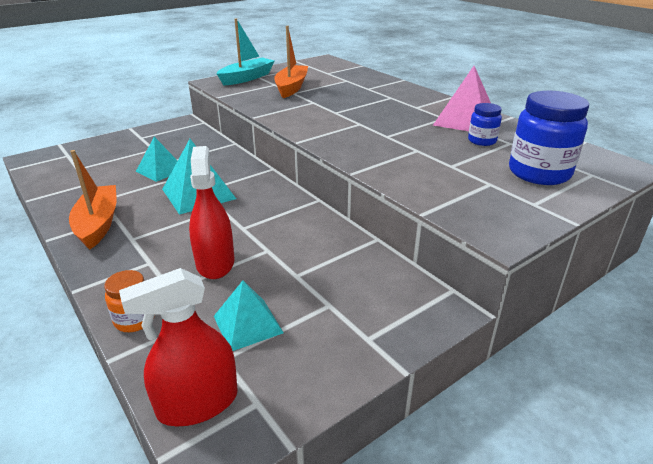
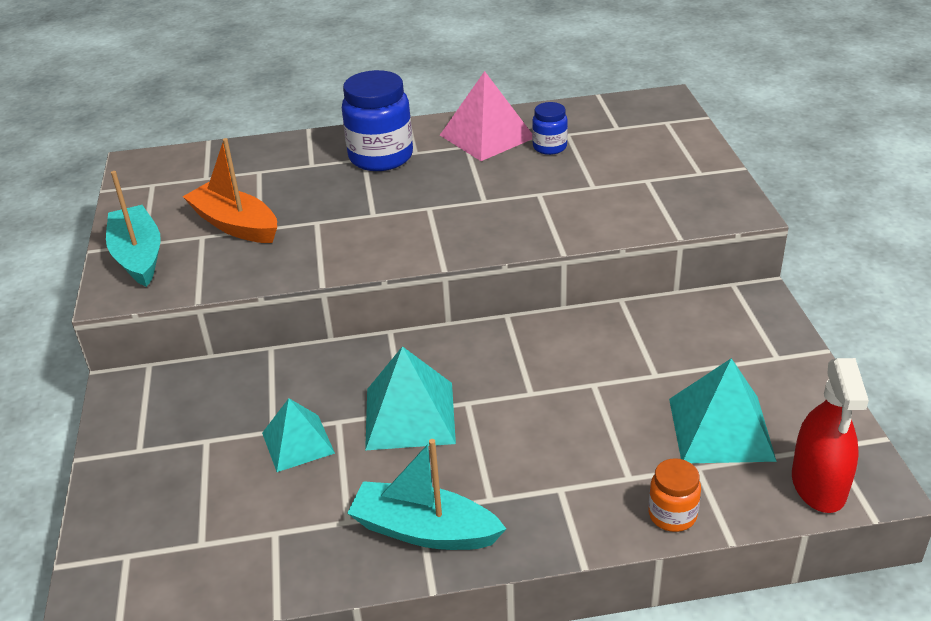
camera: 60 degrees left, 5 degrees up
(98, 224) = (424, 530): orange boat -> turquoise boat
(215, 263) = (595, 431): red spray bottle -> none
(247, 324) = (720, 429): turquoise pyramid -> turquoise pyramid, size x1.51
(539, 173) = (645, 146): blue jar -> blue jar (381, 157)

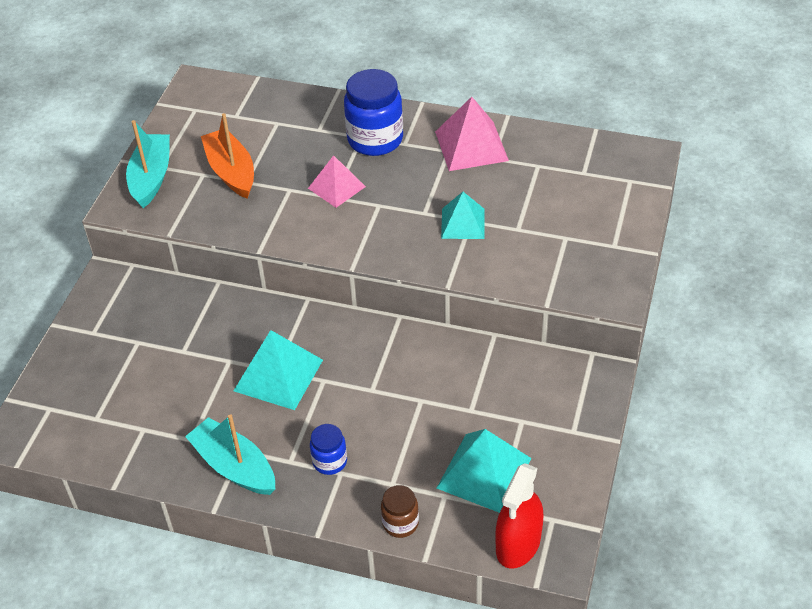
camera: 25 degrees right, 10 degrees up
(298, 443) = (193, 367): turquoise pyramid -> turquoise pyramid (463, 223)
(369, 205) = (336, 187): none -> pink pyramid
(549, 147) = (513, 175): blue jar -> blue jar (330, 461)
(672, 515) = (400, 523): orange jar -> brown jar

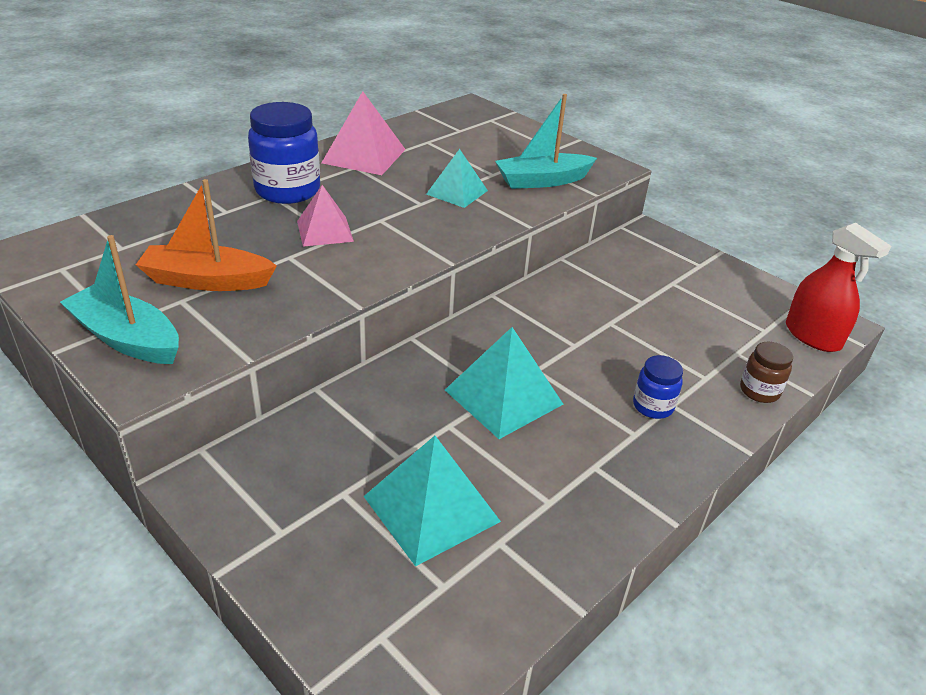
camera: 65 degrees left, 10 degrees down
(234, 466) = (616, 480): turquoise boat -> turquoise boat (542, 181)
(484, 473) = (721, 323): turquoise pyramid -> turquoise pyramid (431, 509)

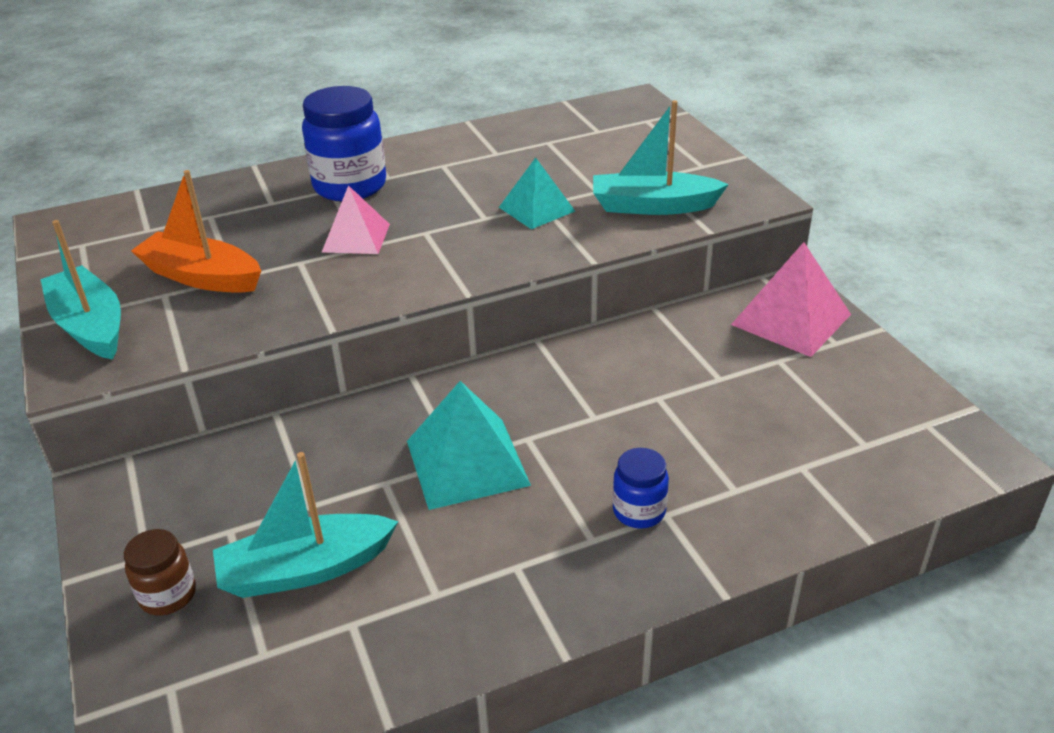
camera: 25 degrees right, 0 degrees up
(364, 156) = (462, 153): pink pyramid -> pink pyramid (791, 319)
(431, 509) = (305, 569): turquoise pyramid -> turquoise boat
(759, 391) = (796, 522): brown jar -> brown jar (168, 595)
(812, 336) = (931, 464): red spray bottle -> none

